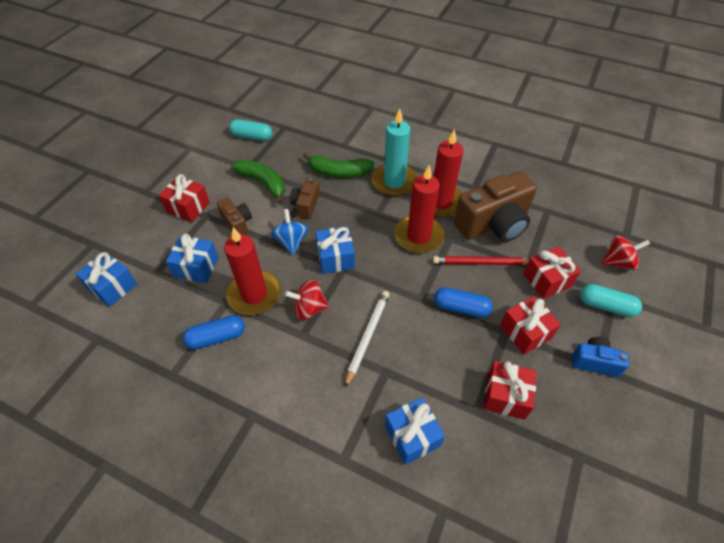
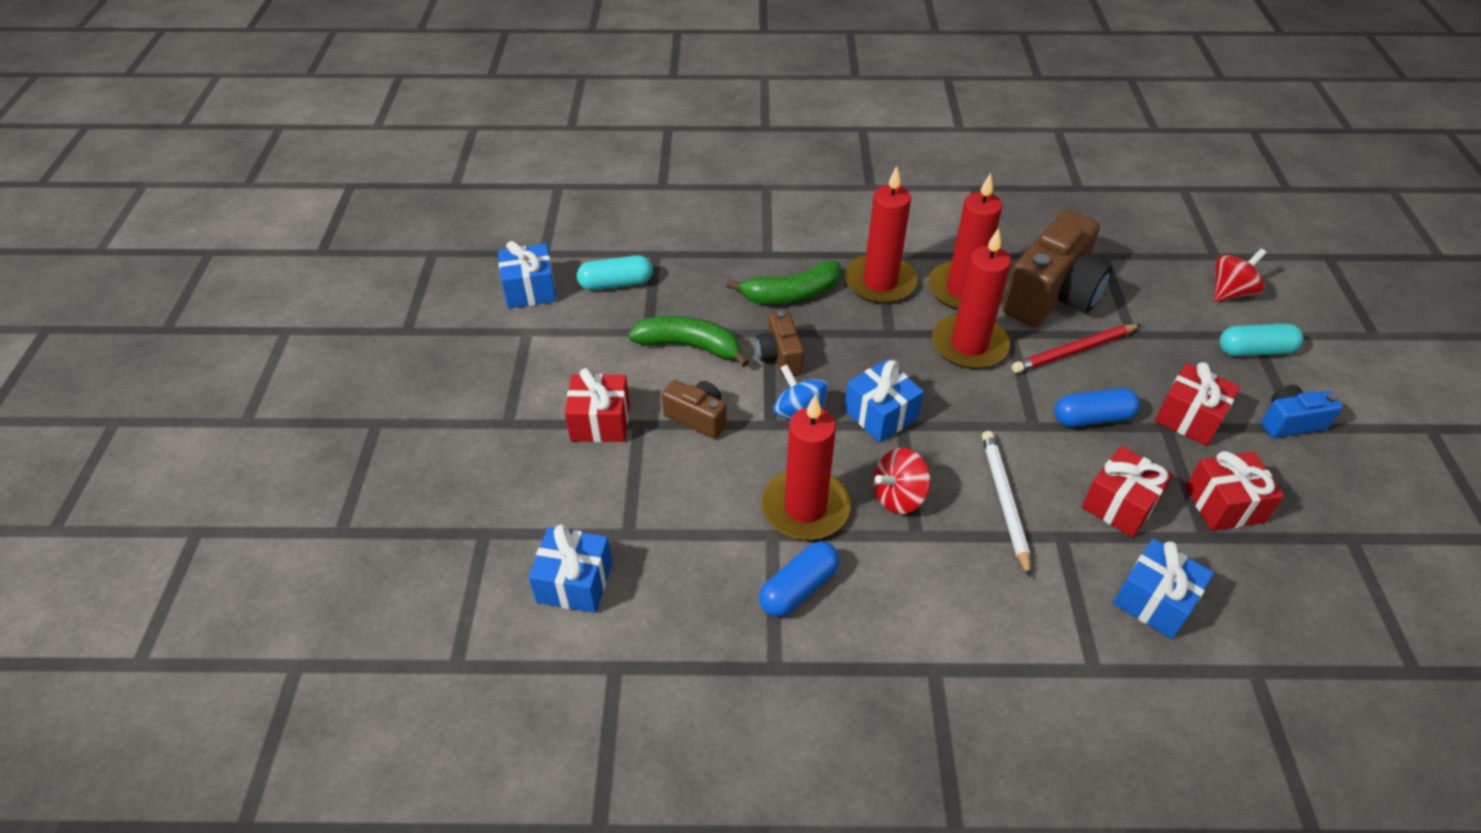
camera: 25 degrees left, 5 degrees down
(196, 267) = (686, 503): blue gift -> blue gift (530, 290)
(394, 182) = (880, 282): turquoise candle -> red candle
(546, 280) = (1167, 344): red gift -> red gift (1120, 504)

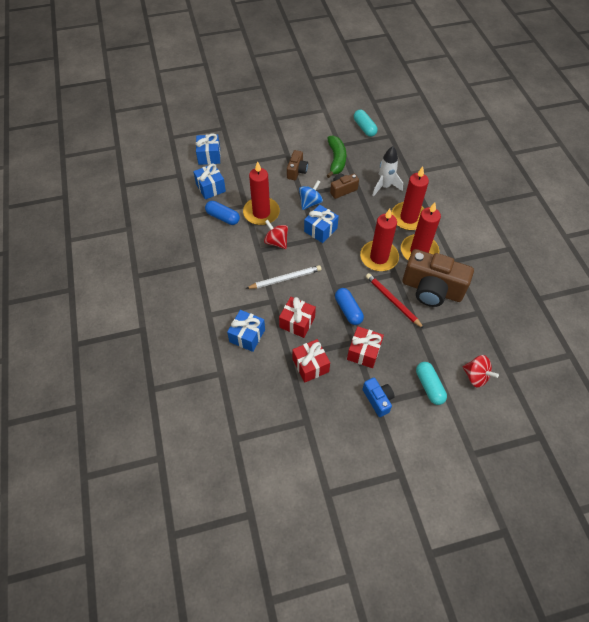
camera: 75 degrees right, 10 degrees up
(530, 290) = (348, 104): blue gift -> blue gift (210, 188)
(600, 422) = (284, 143): red gift -> none
(791, 294) = (384, 186): green banana -> white rocket

